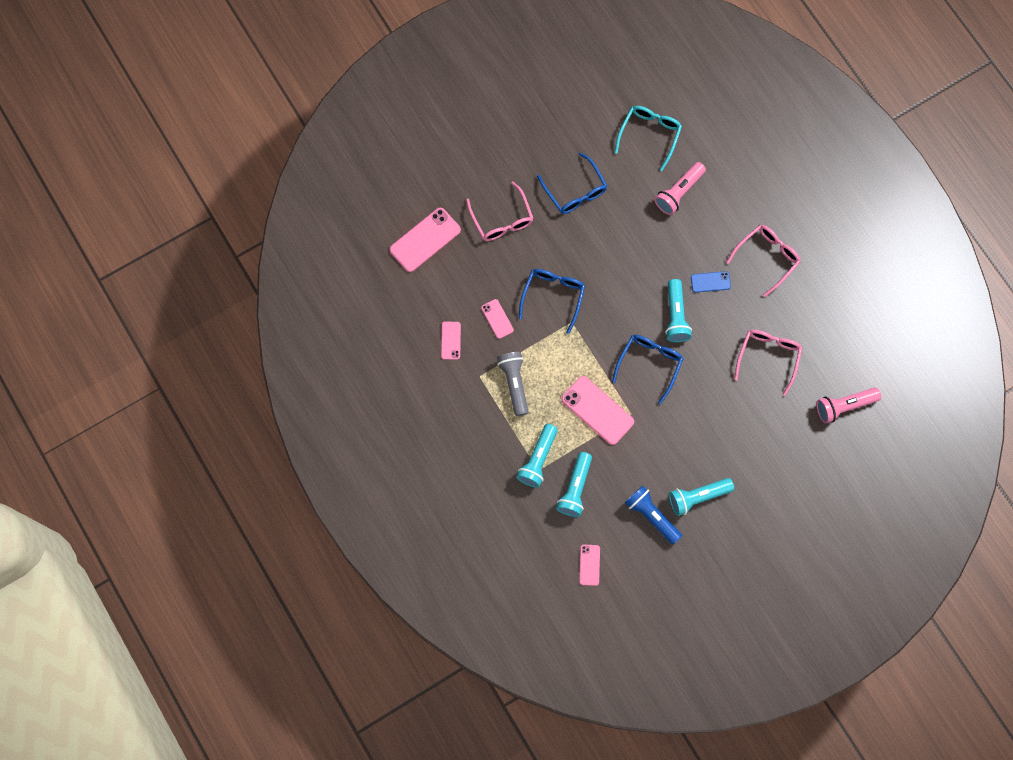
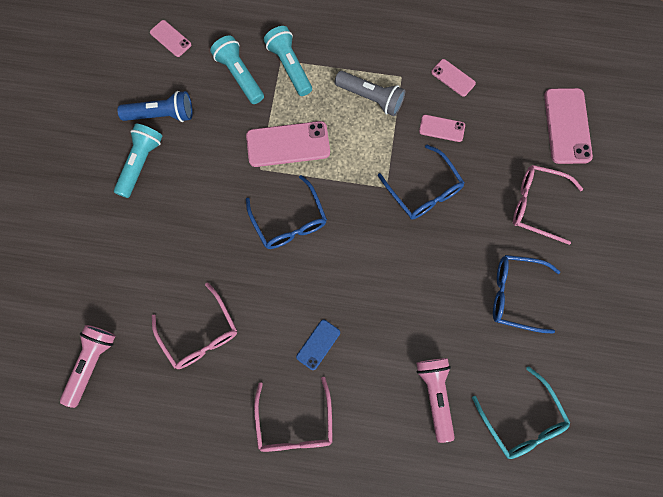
camera: 130 degrees right, 0 degrees up
(676, 316) = (313, 282): turquoise flashlight -> none

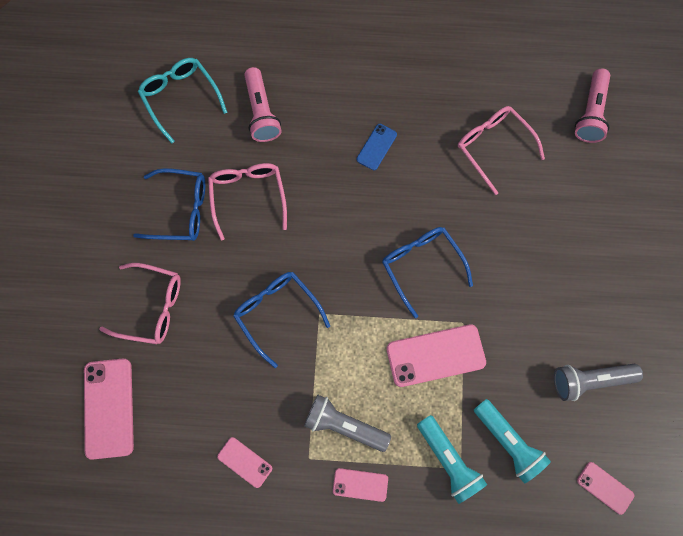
camera: 175 degrees right, 0 degrees up
(140, 163) = (598, 318): turquoise flashlight -> none
(162, 114) = (589, 380): blue flashlight -> grey flashlight
(295, 423) = (390, 79): pink glasses -> pink glasses (248, 197)
(442, 128) = (258, 391): pink phone -> pink phone (360, 484)

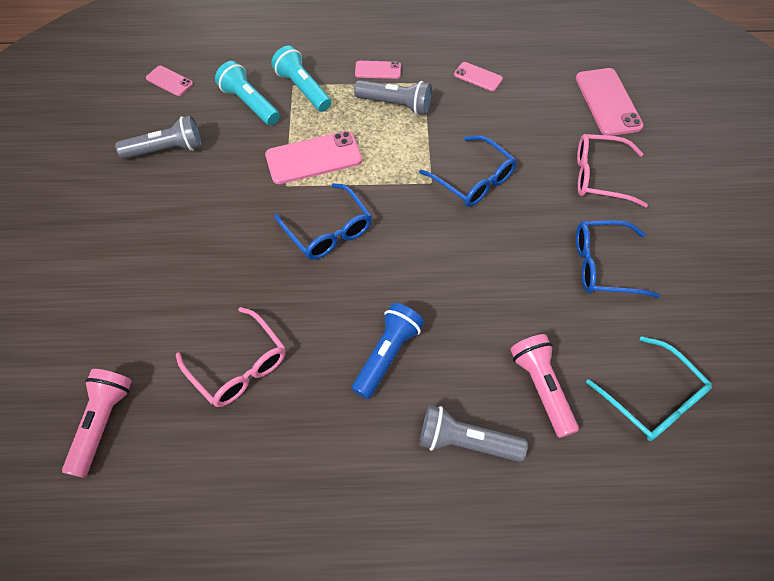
camera: 175 degrees right, 15 degrees down
(248, 197) = (531, 285): pink glasses -> none
(325, 80) = (465, 442): none -> grey flashlight
(376, 147) = (387, 354): blue phone -> blue flashlight

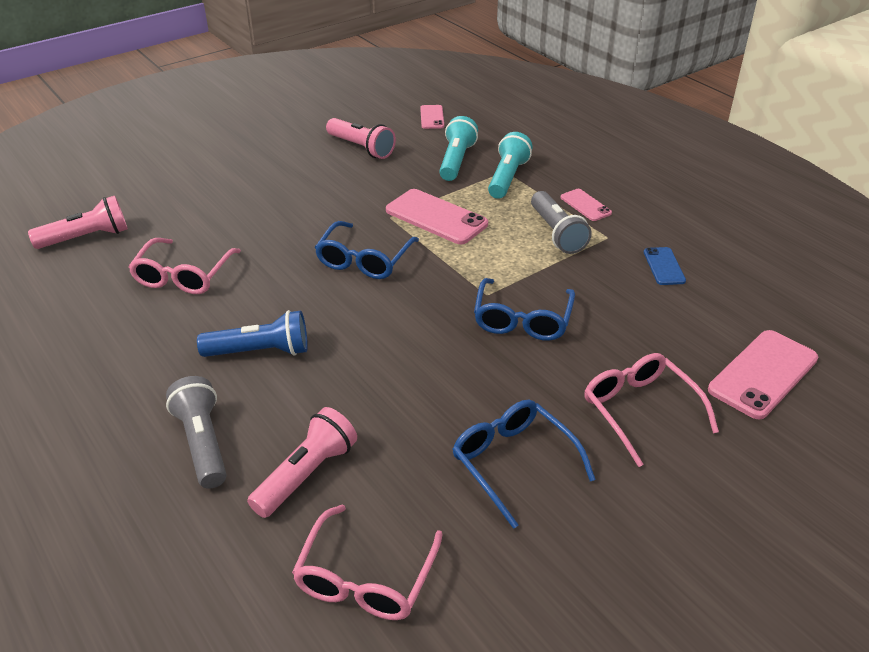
camera: 55 degrees right, 20 degrees down
(167, 149) = (361, 148): grey flashlight -> pink flashlight
(478, 77) = (664, 266): pink phone -> blue phone
(652, 398) = (366, 577): turquoise glasses -> pink glasses

